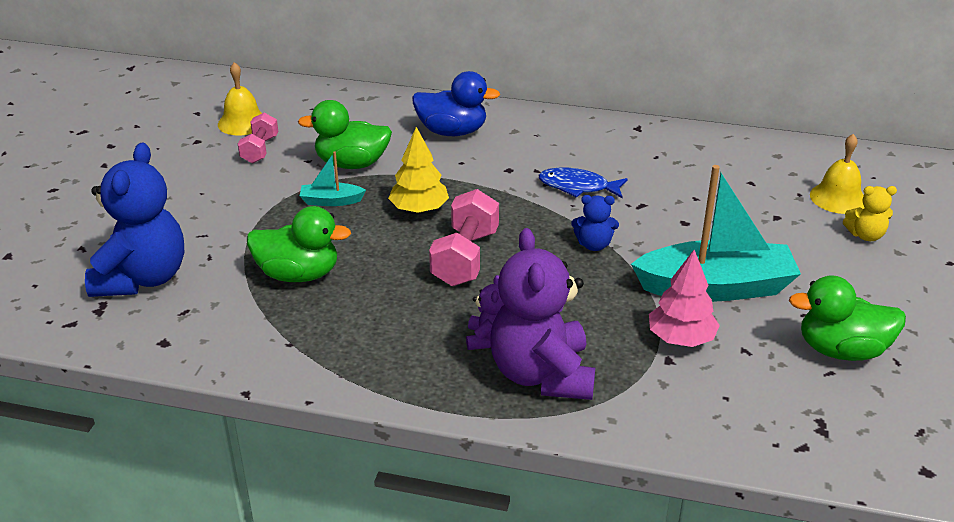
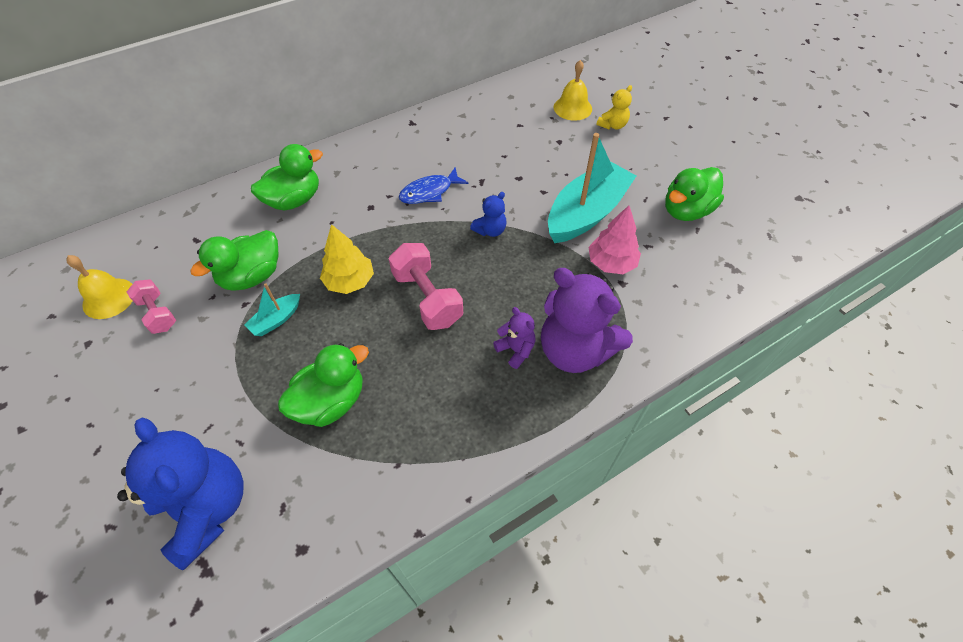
camera: 45 degrees left, 20 degrees up
(452, 132) = (294, 200): blue duck -> green duck

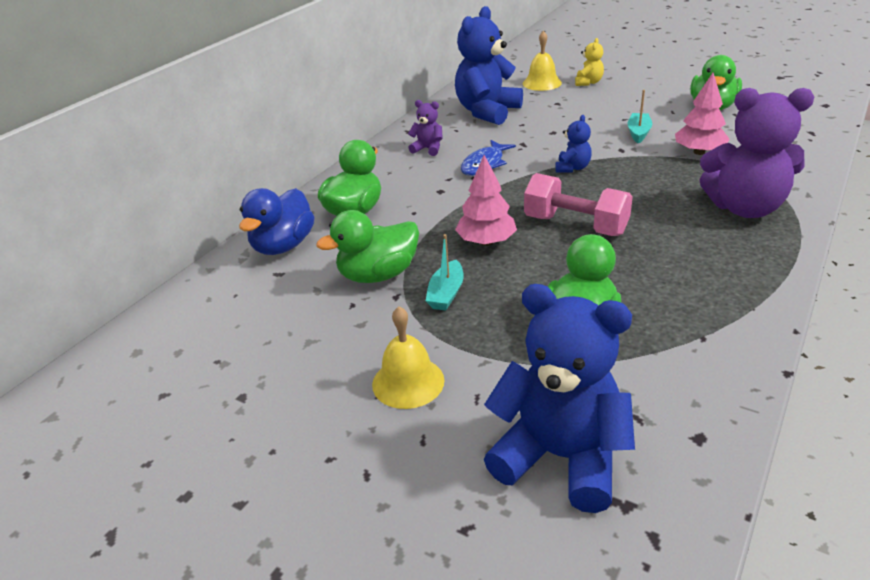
camera: 25 degrees left, 20 degrees down
(109, 298) = (225, 352): yellow bell -> yellow bell (408, 382)
(158, 314) = (303, 340): pink dumbbell -> none
(221, 213) = (283, 246): none -> blue duck
(252, 276) = (378, 275): green duck -> green duck turned 45 degrees clockwise
(350, 281) = (486, 242): yellow tree -> pink tree
(492, 127) = (487, 112): none -> blue teddy bear
(516, 350) = (698, 226): purple teddy bear -> purple teddy bear (428, 149)
(586, 213) = (638, 133): turquoise boat -> turquoise boat, size x0.45

